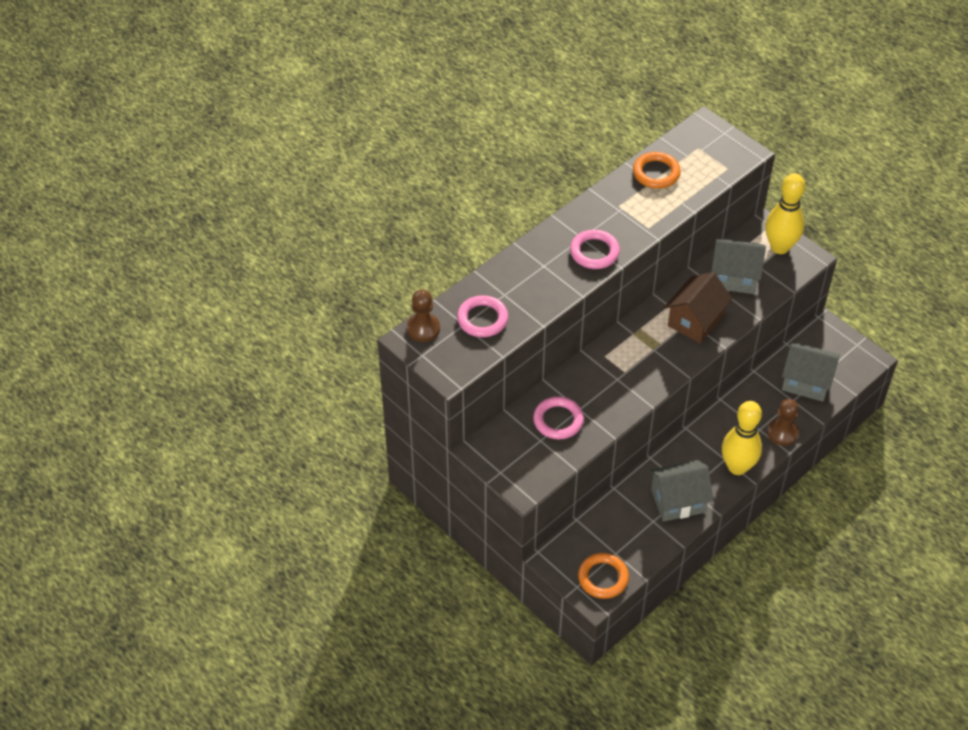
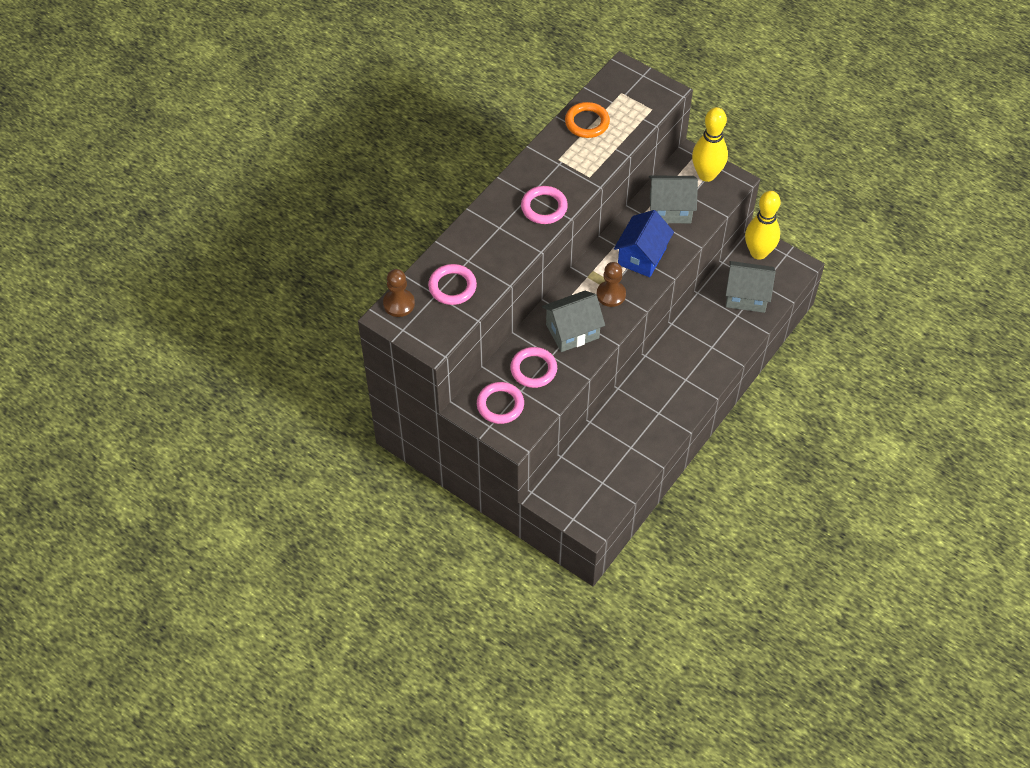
camera: 10 degrees left, 5 degrees up
(515, 452) = (500, 405): none -> pink ring
(603, 578) = (595, 507): orange ring -> none
(678, 501) = (650, 425): grey house -> grey house (572, 331)
(695, 321) = (642, 256): brown house -> blue house
(737, 467) = (698, 385): yellow bowling pin -> yellow bowling pin (758, 252)
(782, 433) = (733, 347): brown pawn -> brown pawn (611, 294)

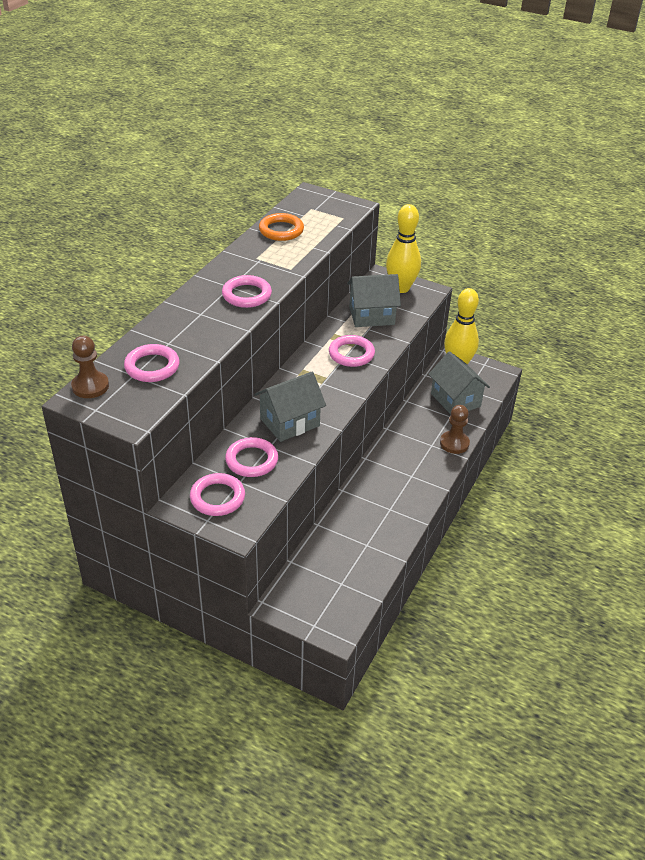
camera: 10 degrees left, 15 degrees down
(611, 294) = (325, 387): brown pawn -> brown pawn (454, 443)
(642, 256) = (351, 354): blue house -> pink ring
(746, 296) = (455, 400): grey house -> grey house turned 60 degrees clockwise

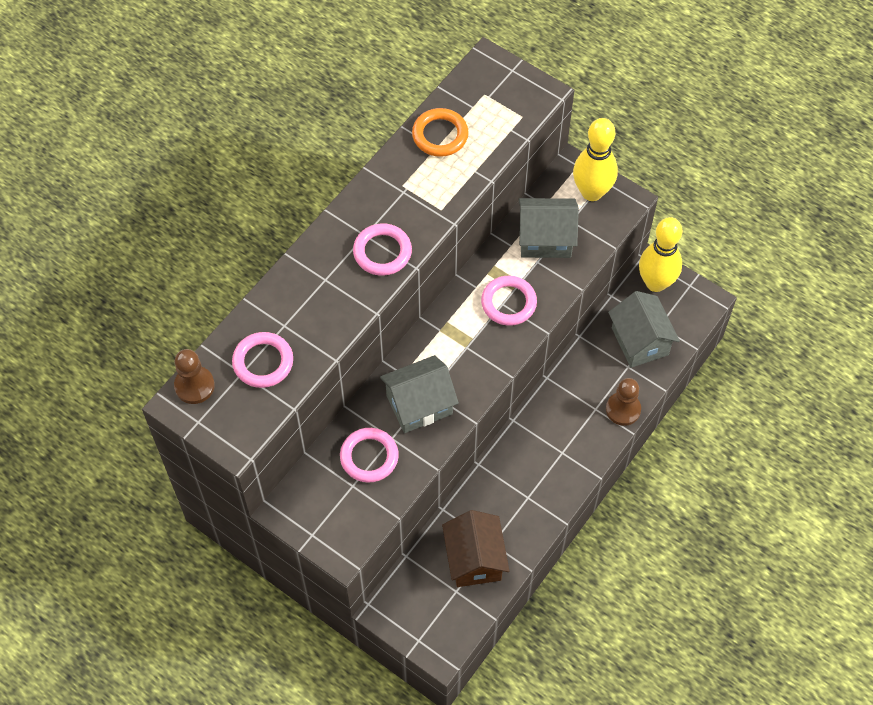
camera: 10 degrees right, 20 degrees up
(217, 497) = (326, 505): pink ring -> none
(353, 558) = (474, 559): none -> brown house

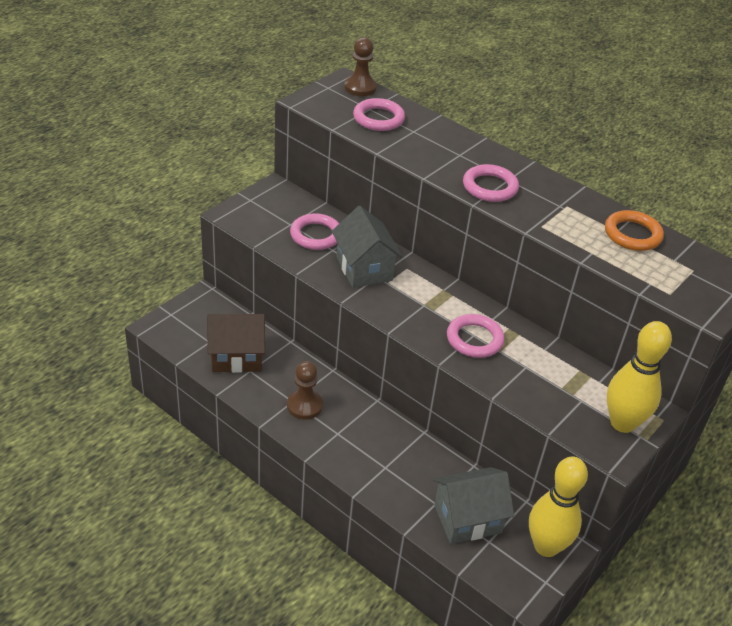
camera: 90 degrees right, 20 degrees down
(545, 239) = (554, 376): grey house -> none
(623, 409) = (382, 491): brown pawn -> brown pawn (304, 406)

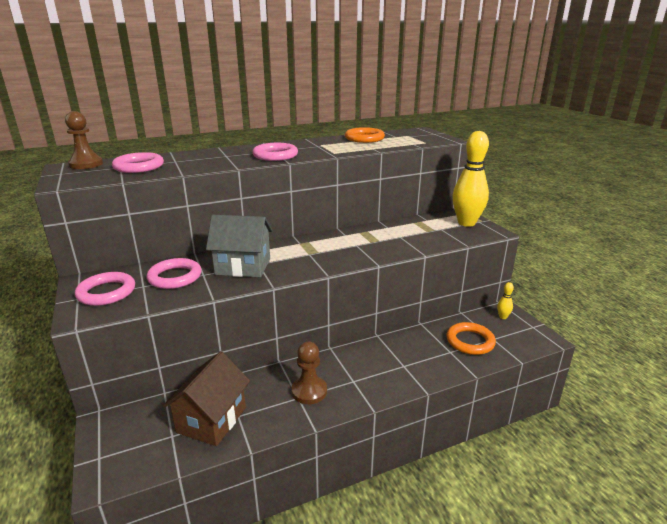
camera: 60 degrees left, 15 degrees down
(467, 519) = (470, 341): grey house -> orange ring
(474, 339) = (361, 245): pink ring -> pink ring (106, 292)
(546, 546) = (503, 317): yellow bowling pin -> yellow bowling pin, size x0.41

